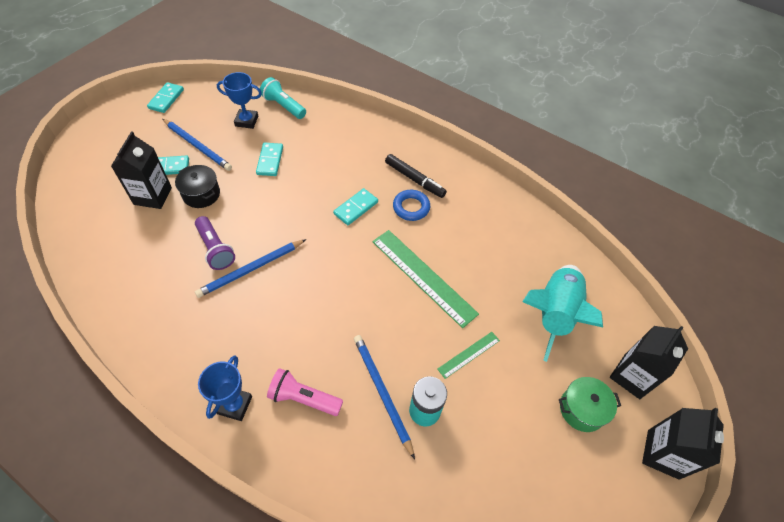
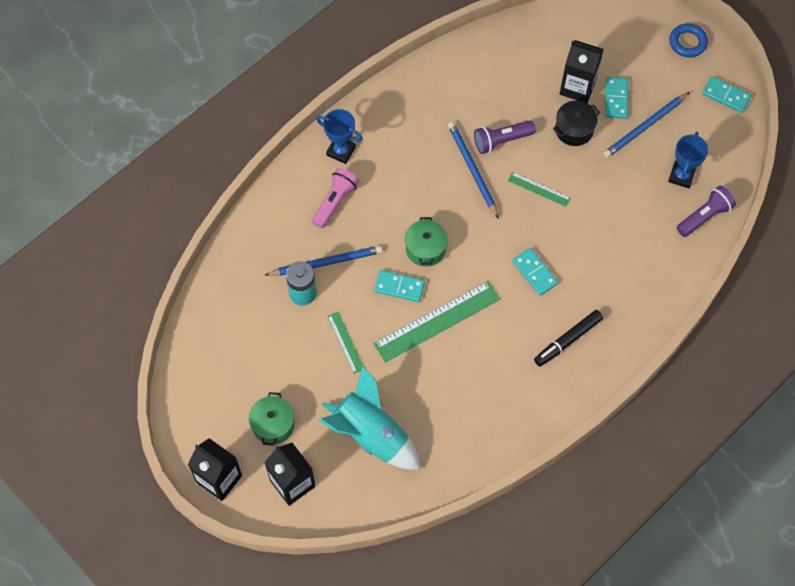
camera: 105 degrees right, 10 degrees up
(268, 214) = (539, 189): none -> green ruler
(270, 161) = (614, 196): turquoise domino -> turquoise domino (399, 287)
(283, 106) = (704, 216): turquoise flashlight -> purple flashlight
(347, 298) = (425, 249): none -> green pot
(411, 207) = (527, 328): blue ring -> blue ring (687, 42)

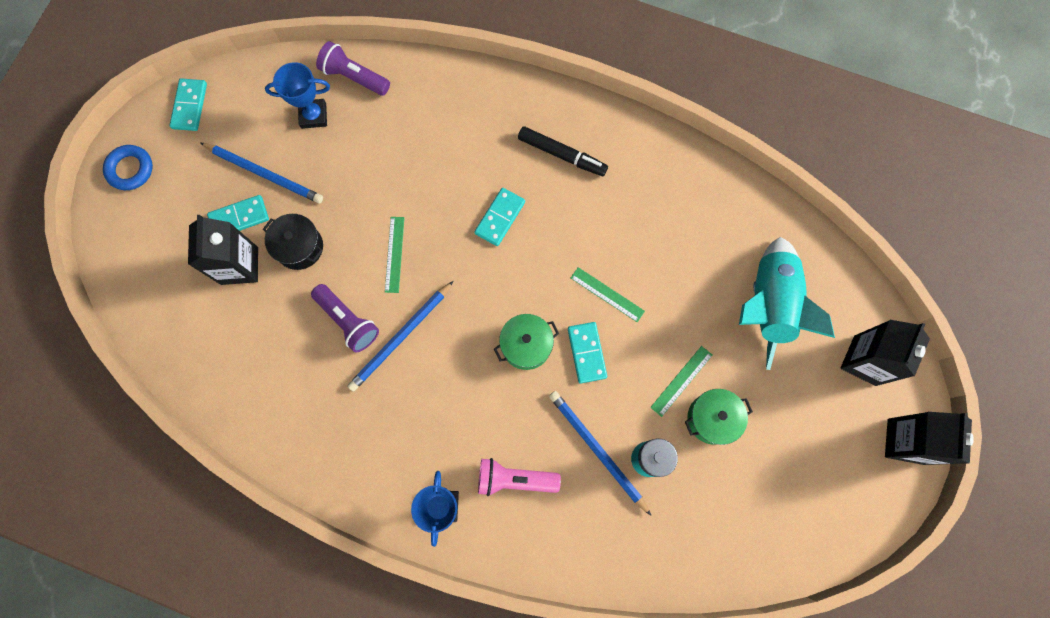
camera: 115 degrees left, 10 degrees up
(273, 425) = (815, 413): green pot -> green pot (712, 418)
(437, 321) = (607, 294): green ruler -> green ruler, size x0.50

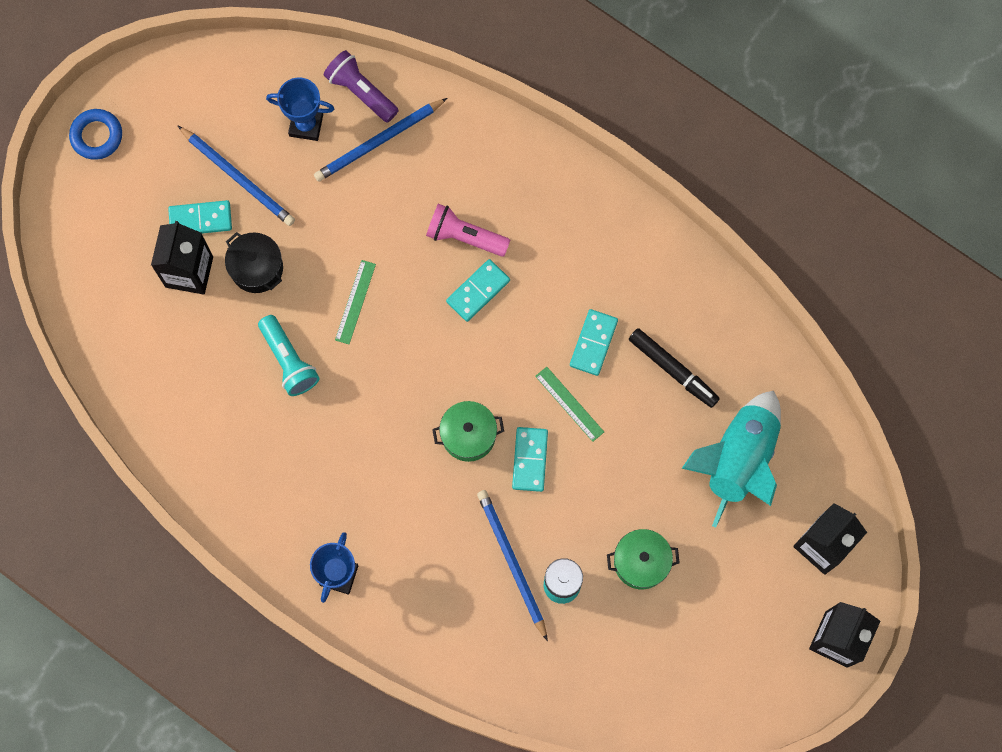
camera: 15 degrees right, 0 degrees up
(190, 106) = (175, 80): turquoise domino -> turquoise domino (593, 343)
(348, 321) = (289, 360): purple flashlight -> turquoise flashlight
(401, 337) = (339, 392): blue pencil -> blue pencil (379, 142)
(514, 479) = (419, 568): pink flashlight -> pink flashlight (465, 236)
(562, 155) = (565, 238): black marker -> black marker (673, 370)
(681, 381) = (621, 515): green ruler -> none

